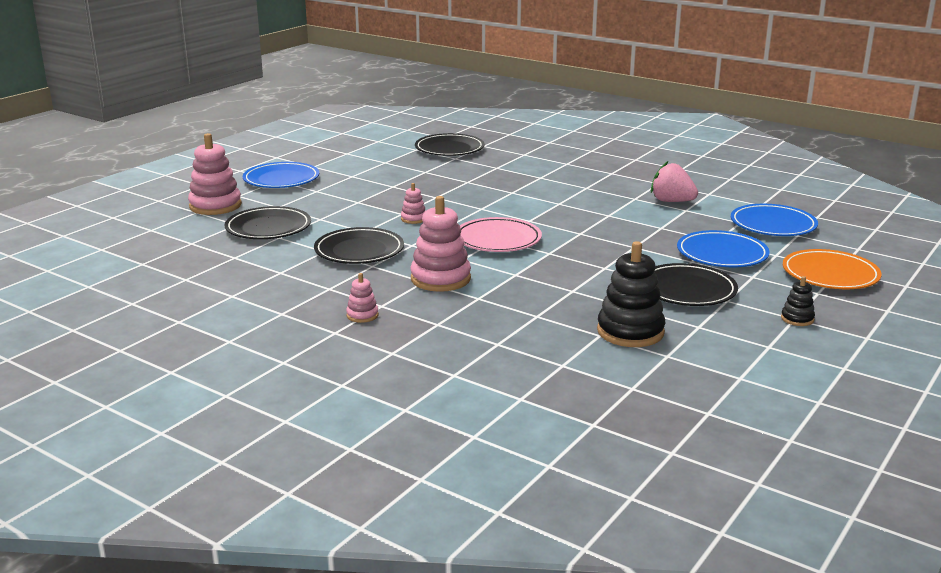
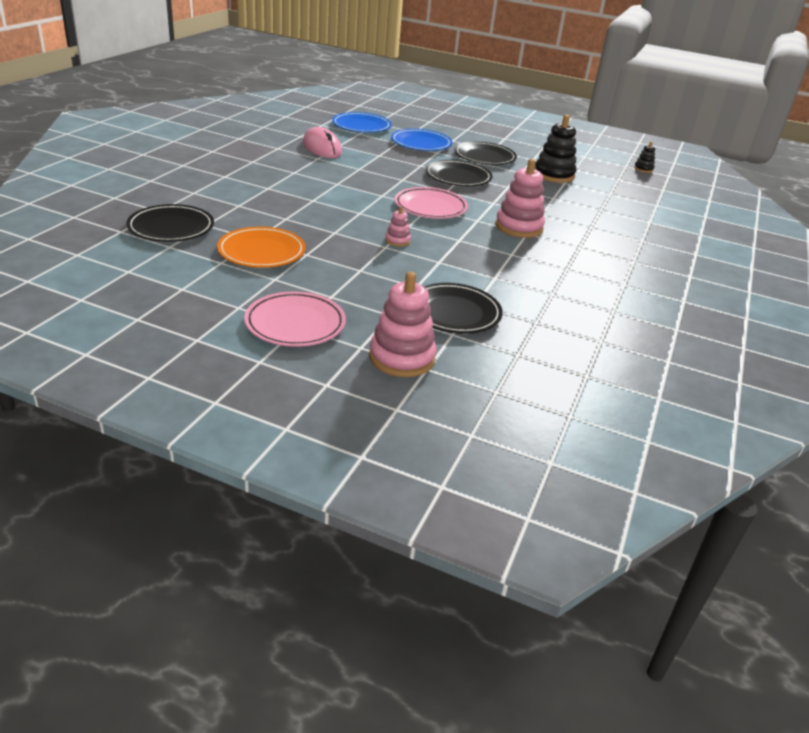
camera: 105 degrees left, 10 degrees up
(281, 179) = (295, 324): blue plate -> pink plate
(359, 251) = (485, 261): black plate -> black plate (458, 177)
(362, 315) = (600, 253): pink stacking toy -> none
(671, 201) = (322, 148): pink strawberry -> pink mouse
(797, 319) = (505, 137): black stacking toy -> black stacking toy (643, 169)
(830, 275) = (438, 124): orange plate -> orange plate (261, 252)

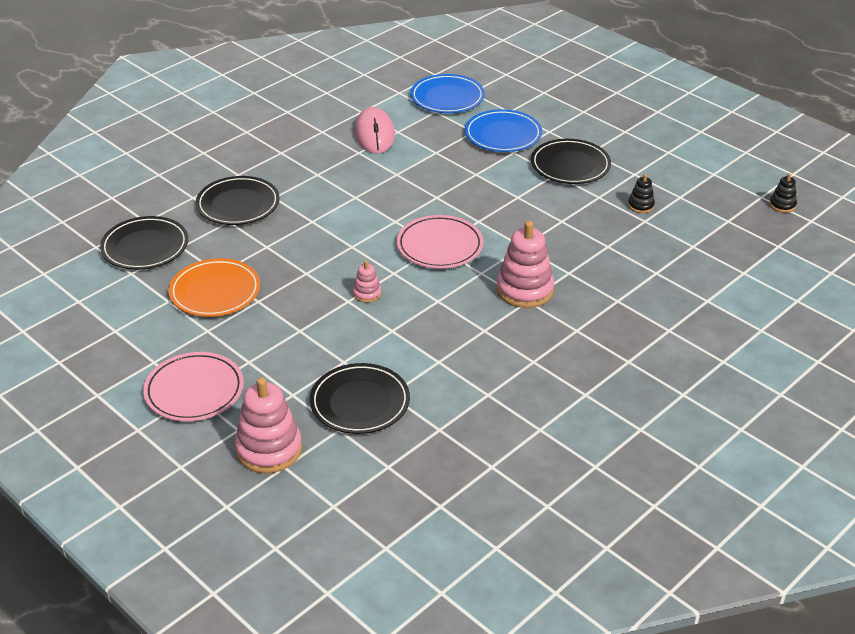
camera: 25 degrees right, 5 degrees up
(458, 177) = (509, 199): black plate -> black plate (238, 205)
(554, 175) = (641, 206): black stacking toy -> black stacking toy, size x0.49

